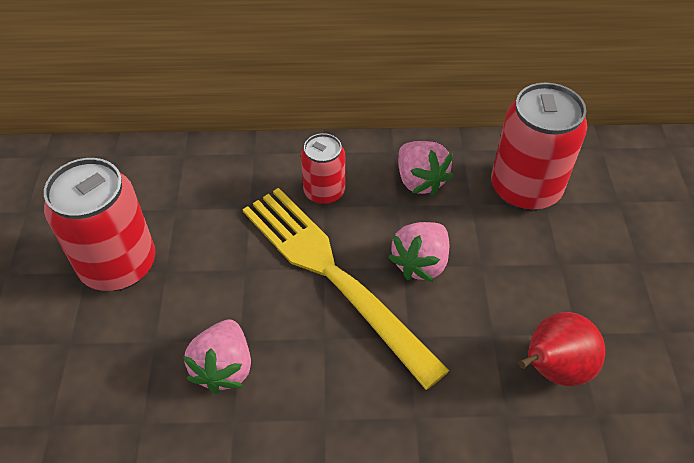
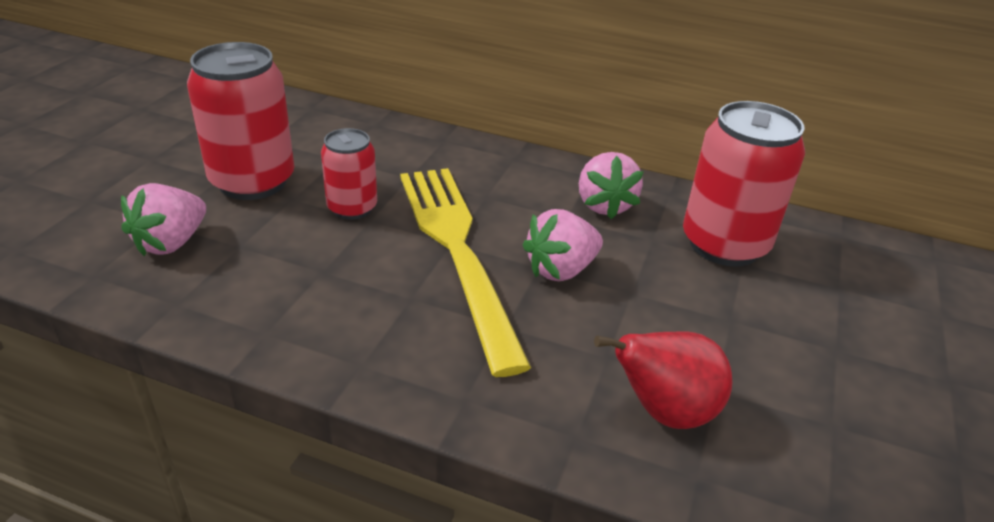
camera: 20 degrees right, 15 degrees down
(224, 367) = (290, 287): pink strawberry -> pink strawberry (171, 243)
(324, 192) = (494, 186): red can -> red can (352, 208)

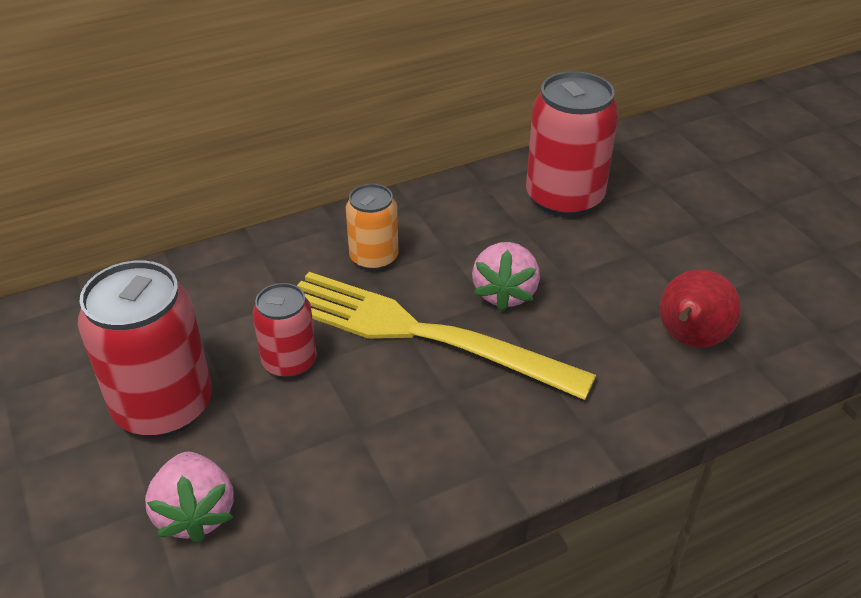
camera: 45 degrees left, 5 degrees up
(506, 189) = (374, 258): none -> orange can
(604, 205) = (456, 221): pink strawberry -> none

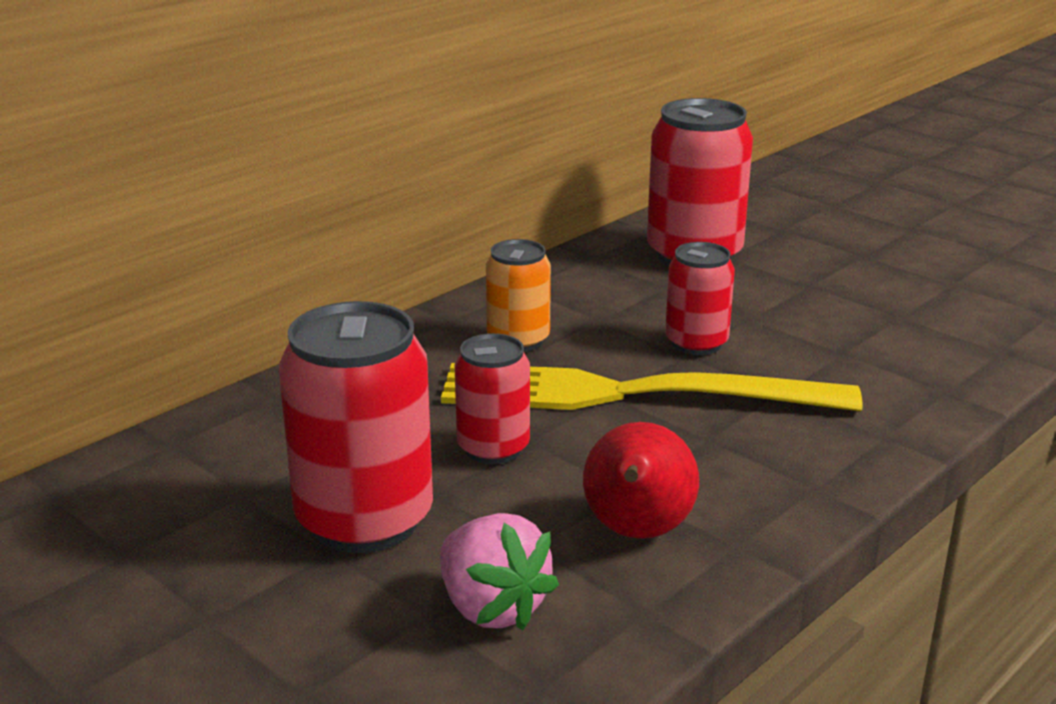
camera: 20 degrees left, 15 degrees down
(505, 293) = (696, 343): pink strawberry -> red can
(689, 340) = (924, 345): red pear -> red pear (637, 532)

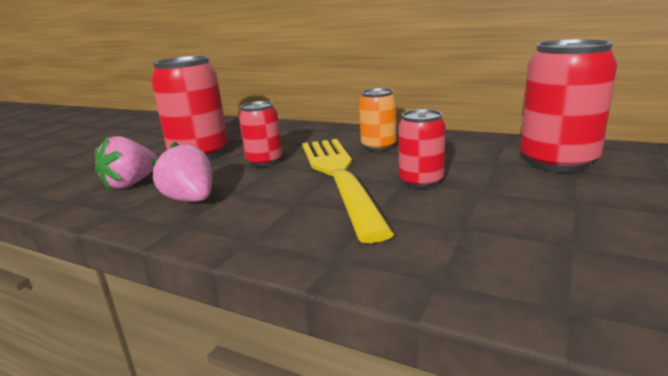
camera: 75 degrees right, 5 degrees down
(637, 532) = (191, 200): red pear -> pink strawberry

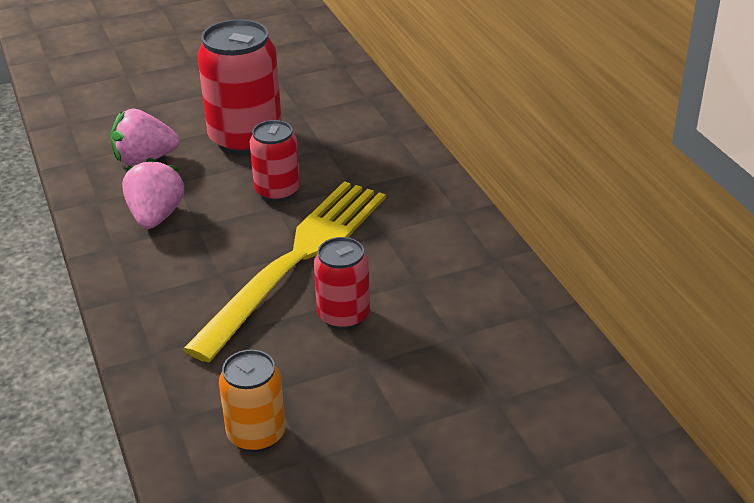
camera: 40 degrees right, 15 degrees up
(378, 146) = (407, 234): orange can -> orange can (256, 434)
(557, 162) = (508, 377): red can -> none

